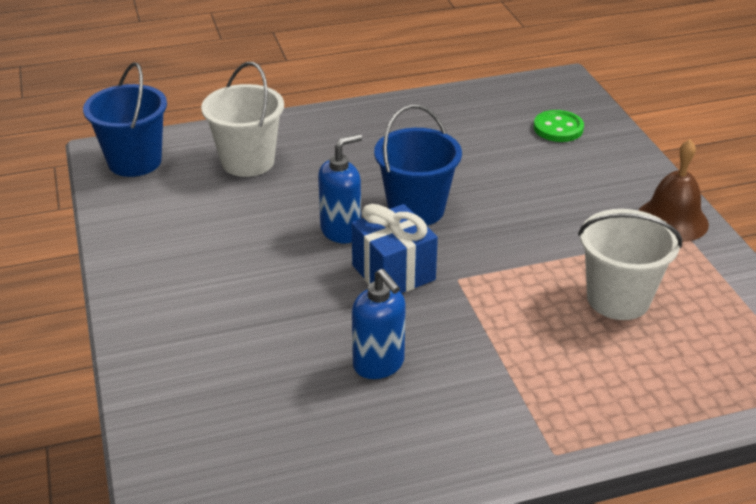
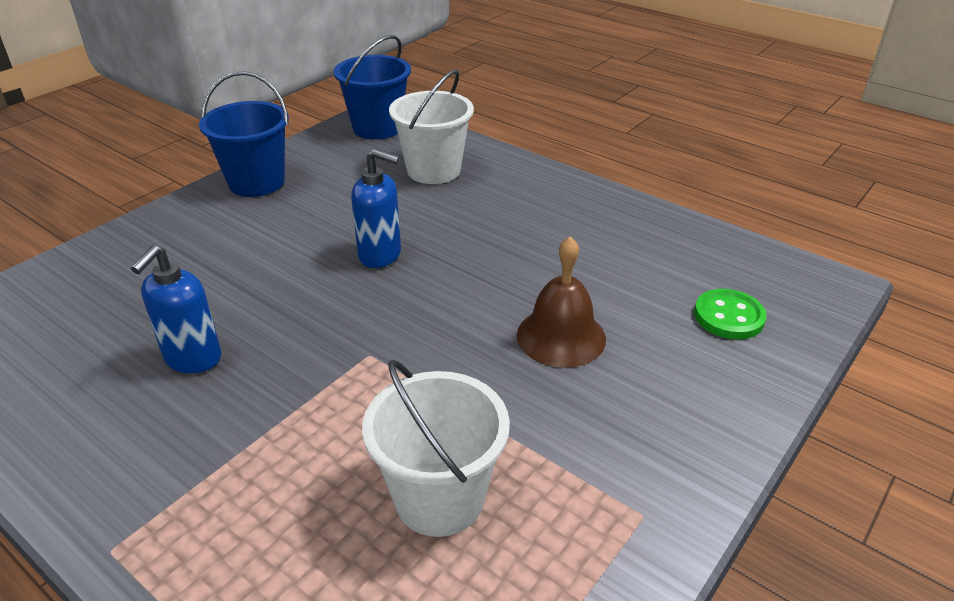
camera: 55 degrees right, 0 degrees up
(393, 272) = (343, 310): blue gift -> none
(416, 209) = (460, 282): blue bucket -> blue bucket (256, 182)
(672, 220) = (659, 489): brown bell -> brown bell (561, 336)

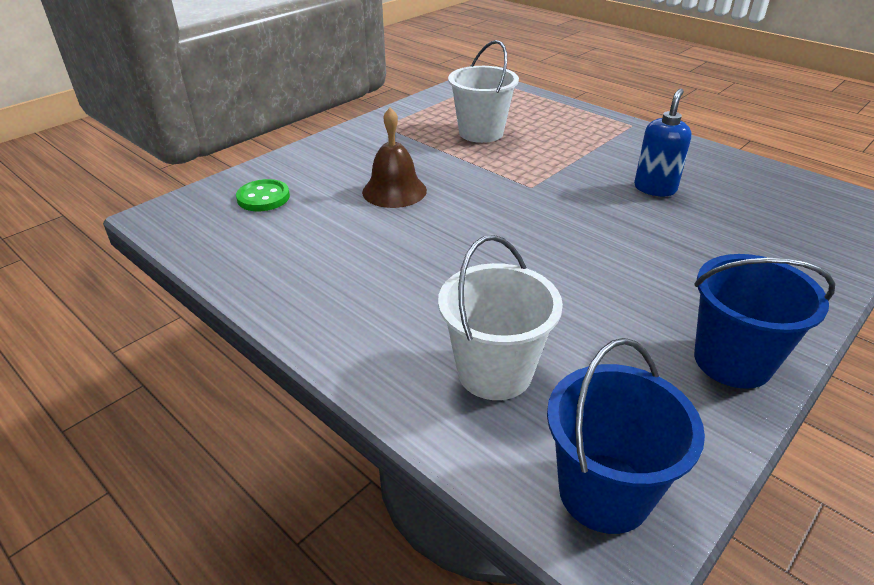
camera: 175 degrees left, 0 degrees up
(380, 255) = (540, 255): blue soap dispenser -> none

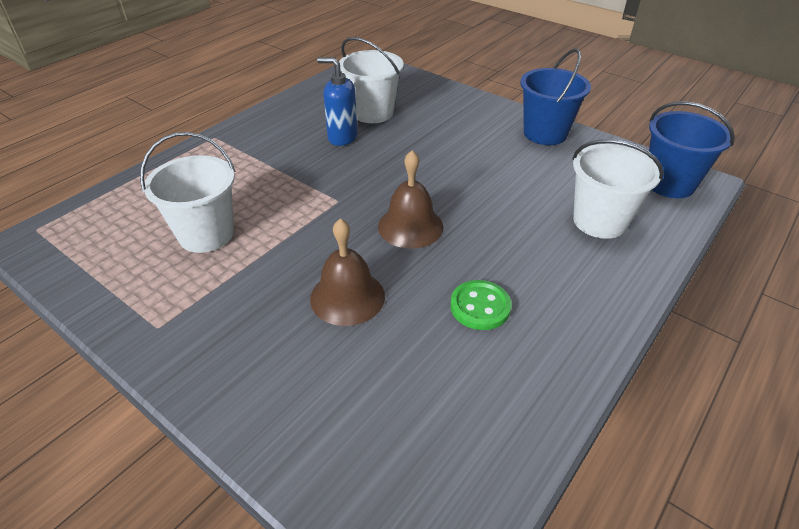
camera: 95 degrees left, 5 degrees up
(263, 197) = (367, 430): green button -> green button (480, 307)
(488, 225) = (410, 226): none -> brown bell
(725, 208) = (372, 113): none -> white bucket

